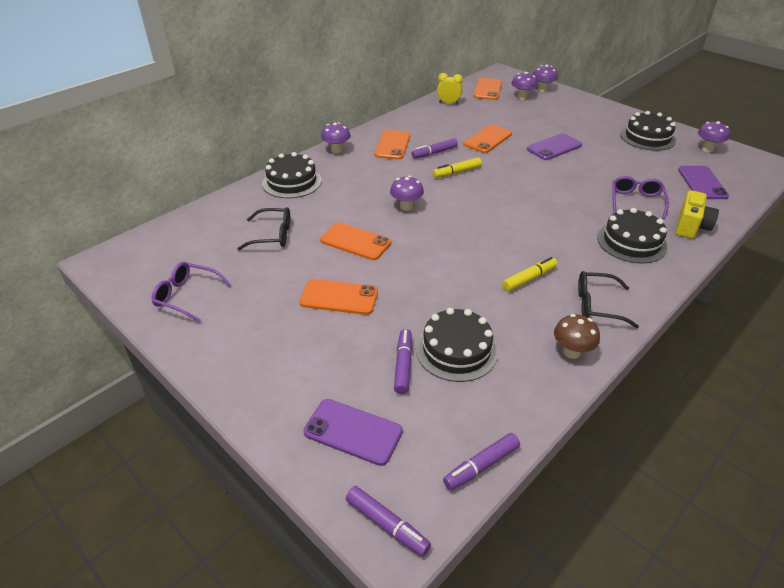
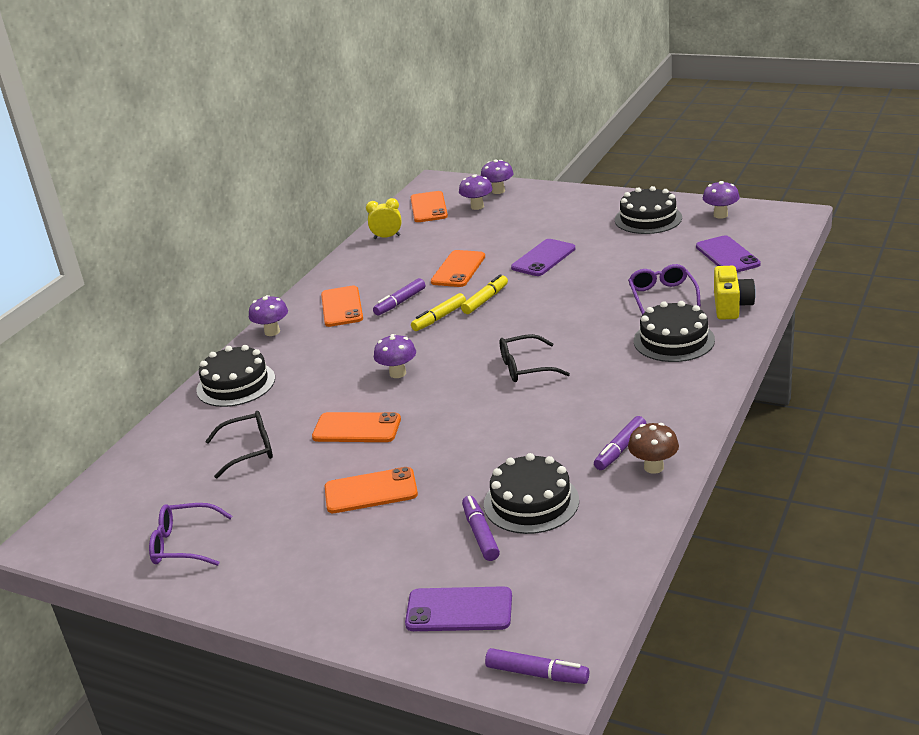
camera: 15 degrees left, 10 degrees down
(481, 466) = (607, 595): purple marker -> purple marker (620, 449)
(529, 279) = (577, 410): yellow marker -> yellow marker (485, 300)
(597, 305) = (662, 415): black glasses -> black glasses (525, 367)

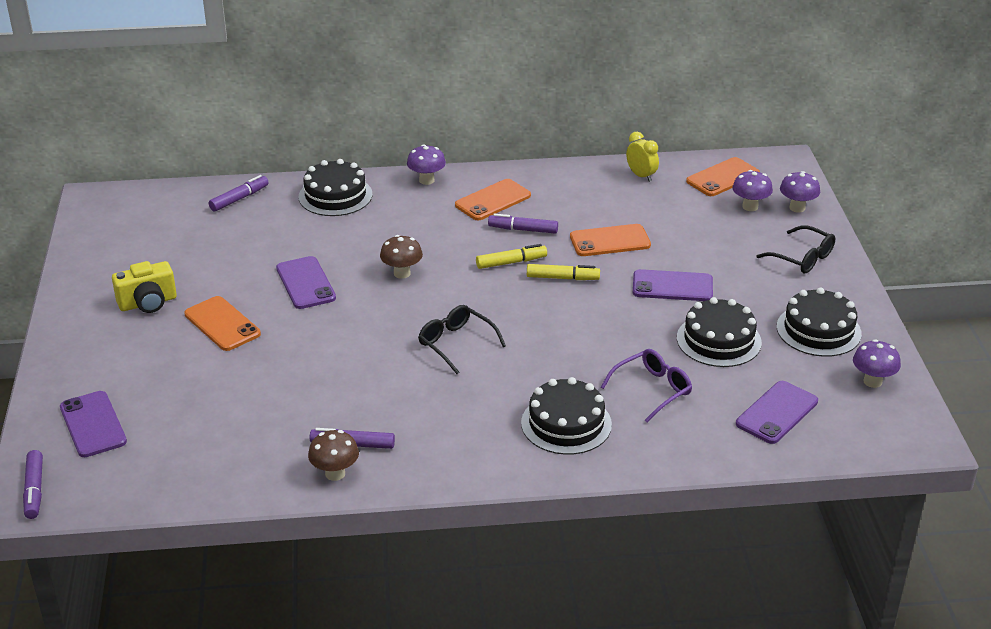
camera: 55 degrees right, 5 degrees up
(183, 544) = (116, 260): purple glasses -> none
(249, 450) = (246, 241): black glasses -> black glasses (802, 258)
(357, 428) = (305, 283): orange phone -> purple phone
(398, 373) = (402, 273): purple mushroom -> brown mushroom
(439, 318) = (511, 262): yellow marker -> yellow marker turned 150 degrees clockwise
(480, 534) = (191, 403): purple marker -> purple marker (239, 199)
(531, 502) = (248, 416): black cake -> black cake (718, 340)
(731, 306) = (663, 445): yellow camera -> yellow camera (148, 303)

